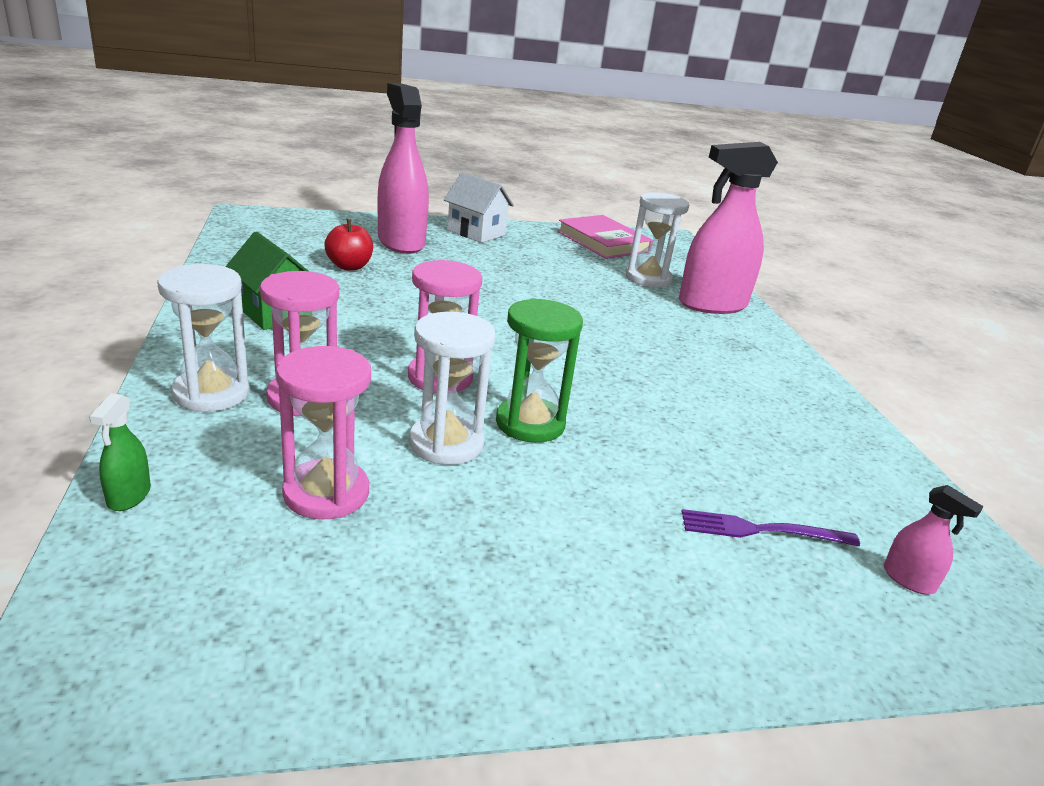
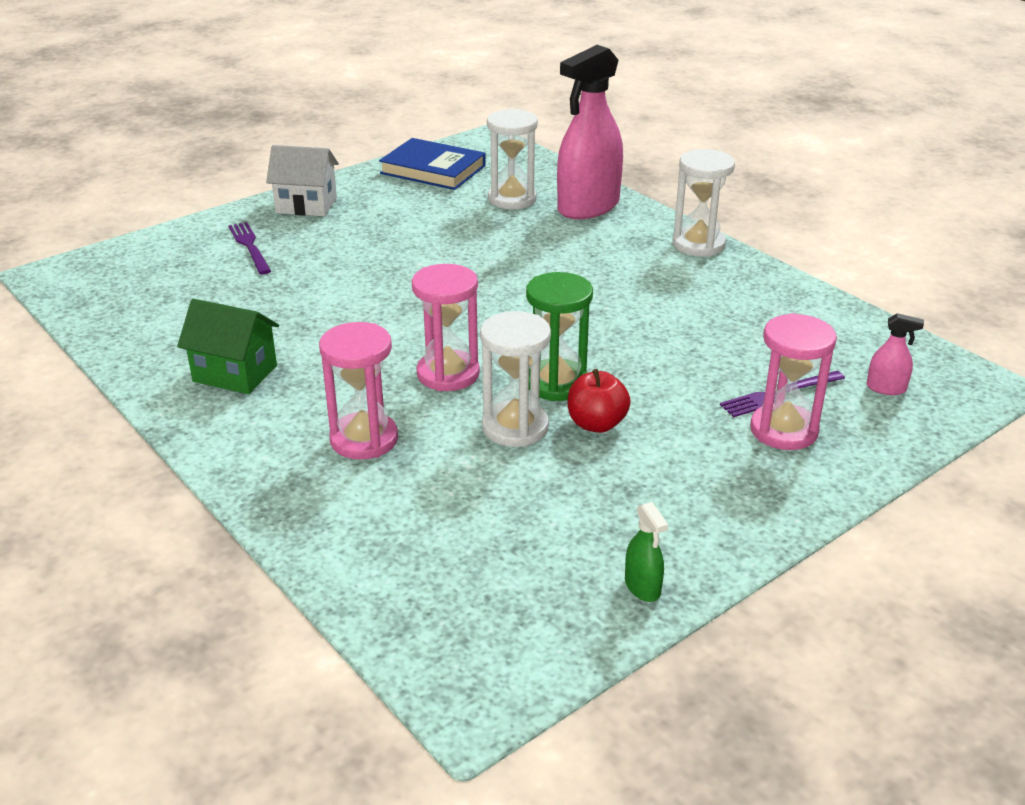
camera: 25 degrees left, 5 degrees up
(129, 496) = (339, 571): green spray bottle -> green spray bottle (642, 587)
(211, 393) = (286, 469): white hourglass -> white hourglass (698, 244)
(326, 493) = (475, 503): pink hourglass -> pink hourglass (784, 430)
(349, 266) = (237, 295): red apple -> red apple (596, 424)
(401, 242) = (250, 246): pink spray bottle -> purple fork
(603, 242) = (433, 169): pink book -> blue book

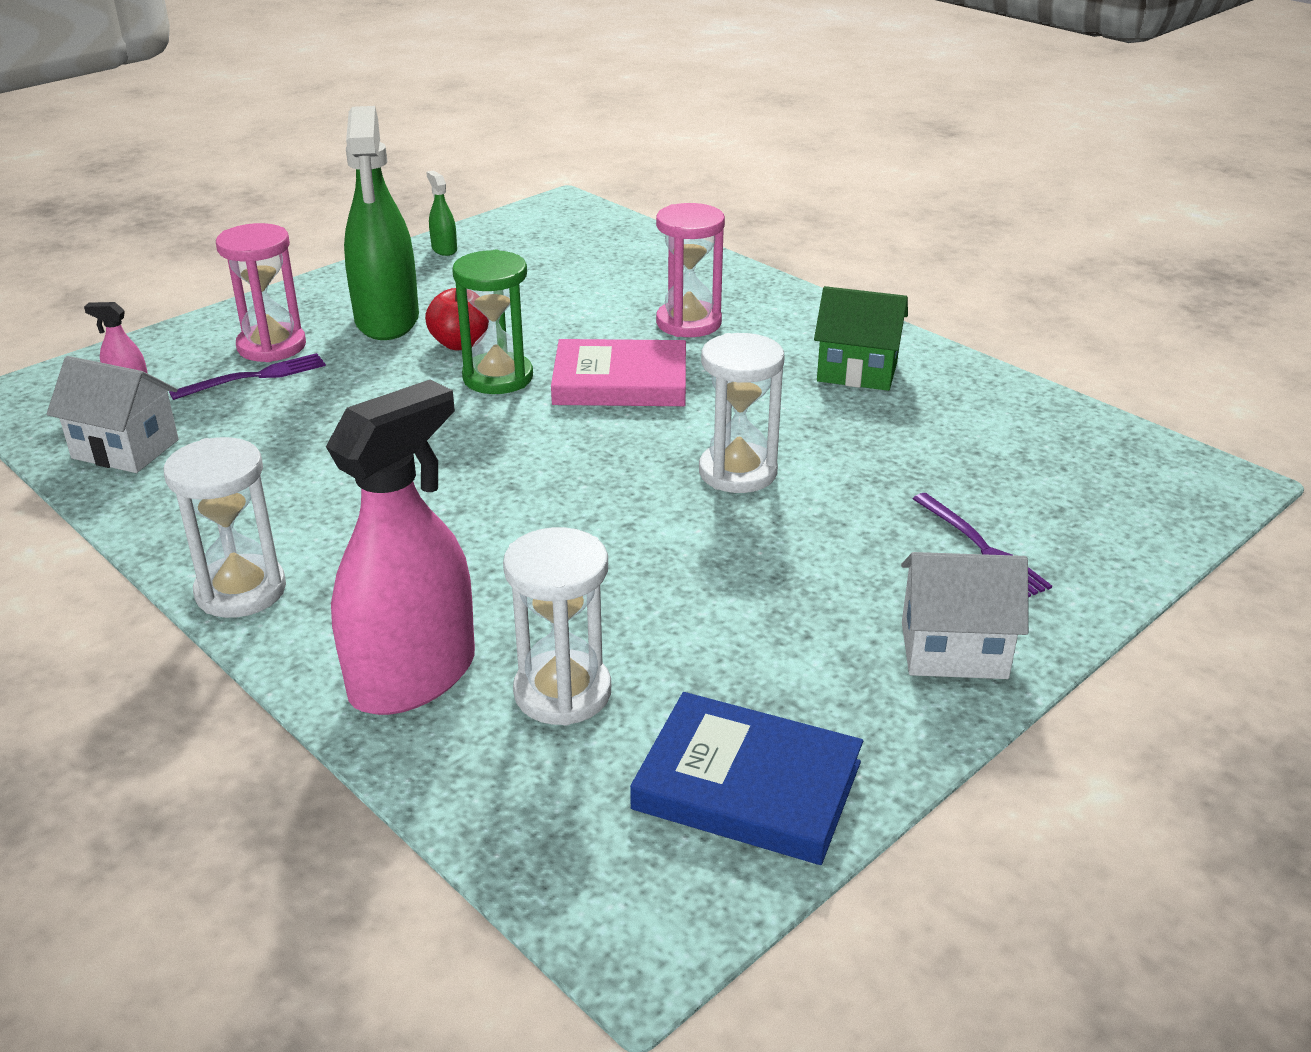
camera: 175 degrees right, 0 degrees up
(448, 374) = (620, 381): pink hourglass -> pink book
(515, 427) = (543, 338): white hourglass -> white hourglass (737, 472)
(679, 460) = (387, 320): none -> green spray bottle
(841, 333) = (125, 449): none -> white house

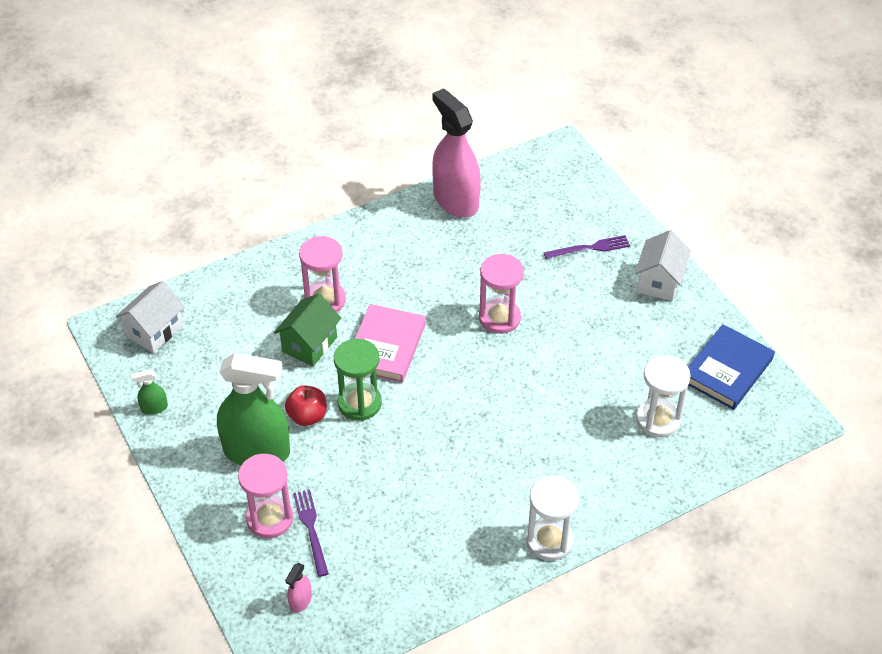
camera: 75 degrees left, 15 degrees up
(125, 449) = (382, 600): white house -> white house (154, 331)
(413, 676) = (635, 473): pink spray bottle -> pink spray bottle (455, 200)
(737, 472) = (499, 318): white hourglass -> pink hourglass
(857, 372) = (413, 242): green house -> green house (309, 344)

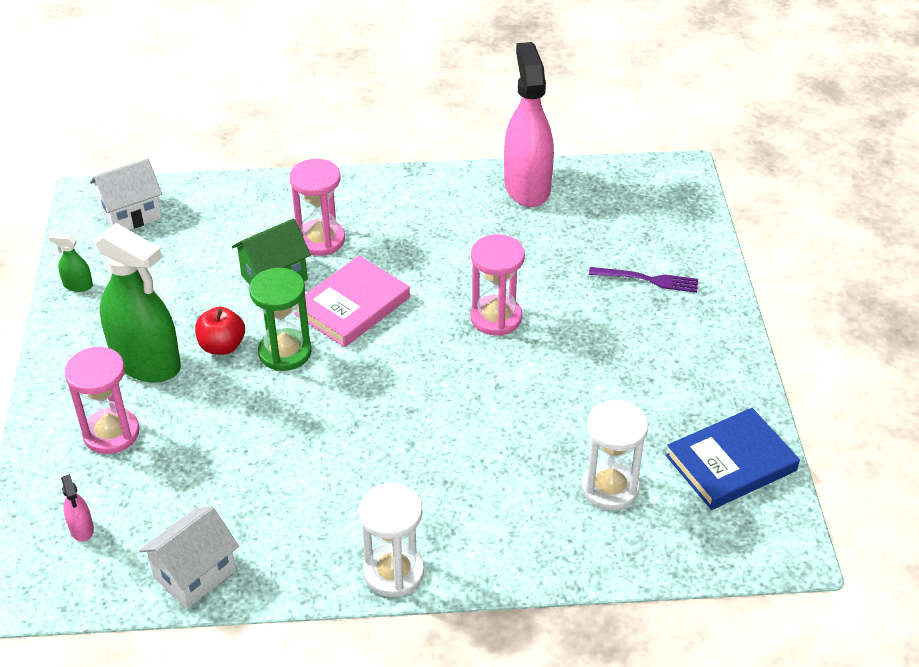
camera: 25 degrees right, 5 degrees down
(300, 601) = (81, 529): pink spray bottle -> pink spray bottle turned 75 degrees counterclockwise
(311, 529) = (145, 460): purple fork -> none
(659, 282) = (708, 340): white house -> white house (195, 574)

